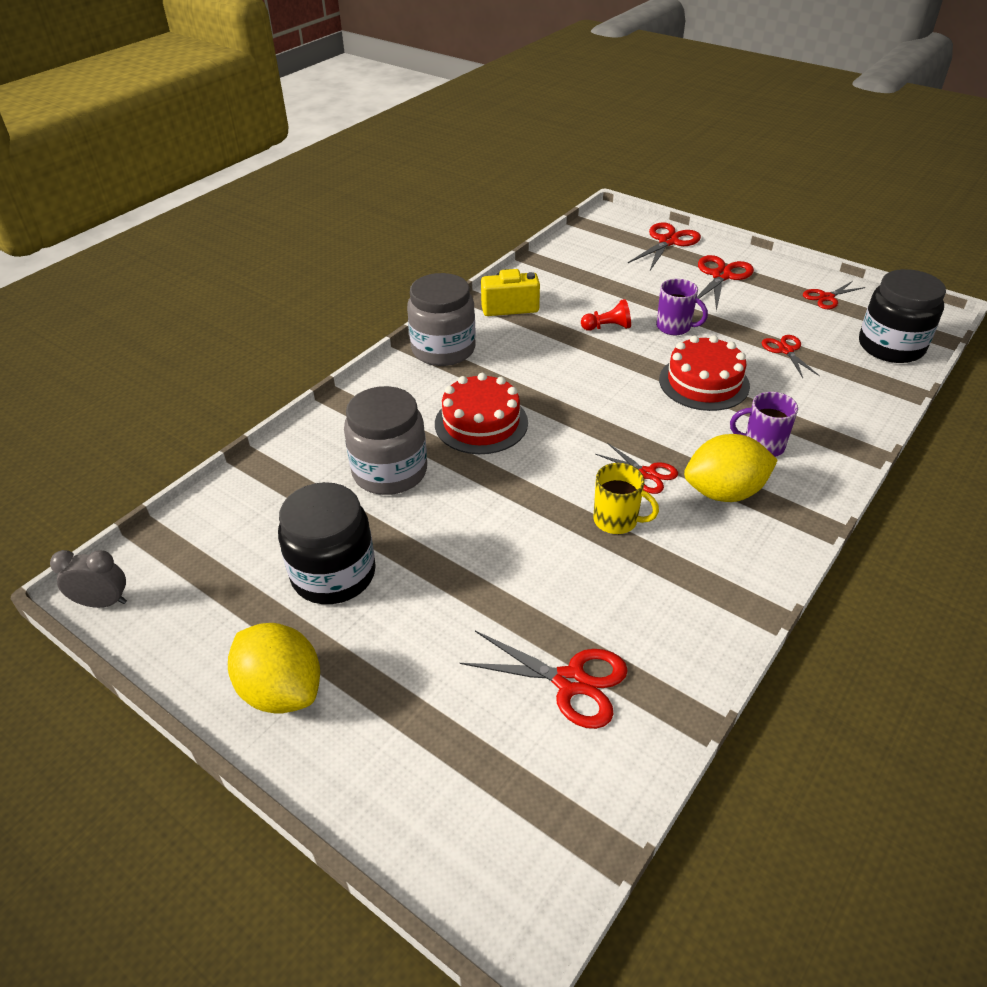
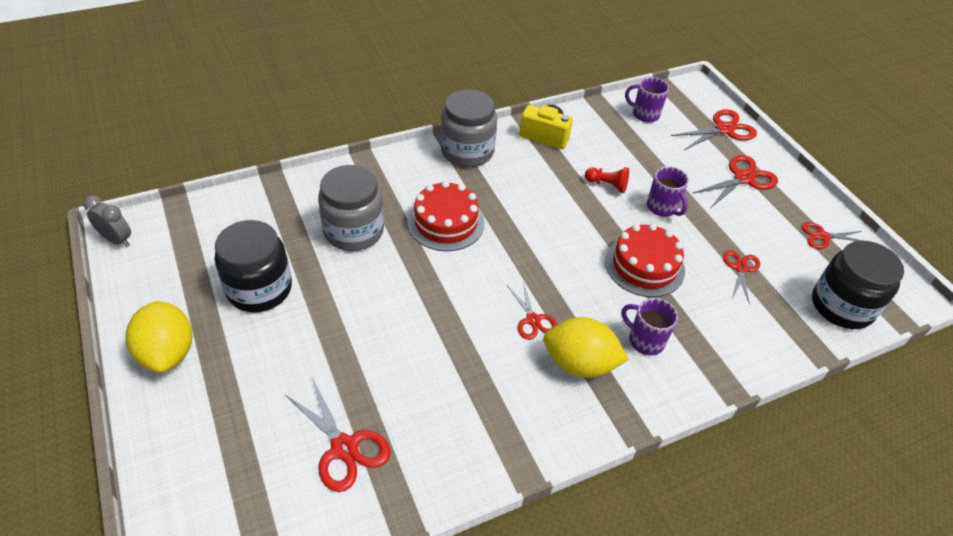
camera: 25 degrees right, 5 degrees up
(586, 254) = (644, 114): none -> purple mug
(617, 520) = (478, 345): yellow mug -> none

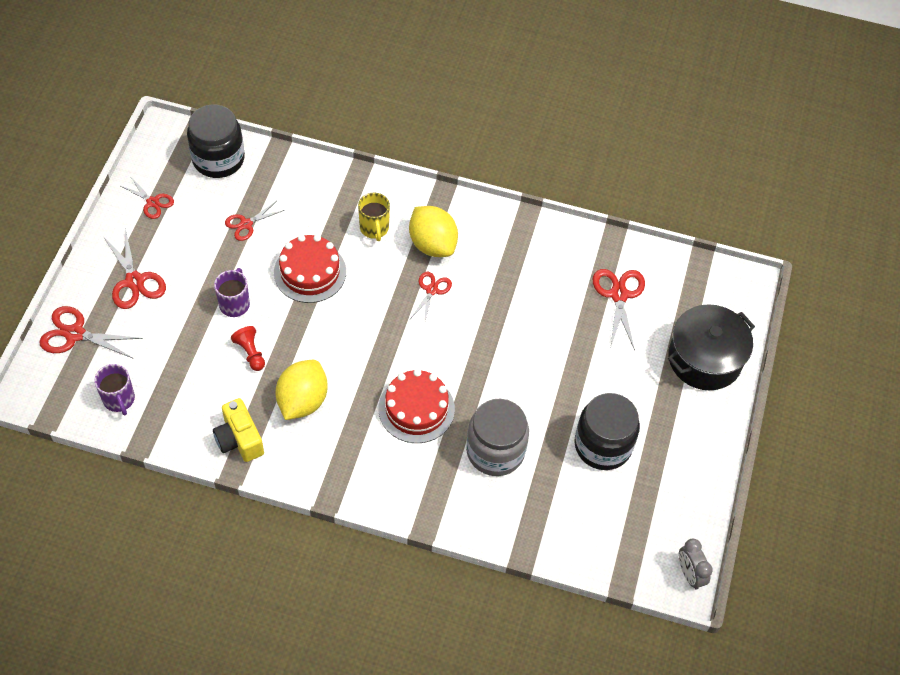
camera: 140 degrees left, 10 degrees up
(168, 353) = (695, 434): yellow lemon -> yellow lemon (302, 401)
(195, 440) = (704, 359): none -> black pot
(467, 151) = (327, 471): grey jar -> none
(645, 340) = (374, 228): purple mug -> yellow mug
(743, 178) = (134, 281): red scissors -> red scissors turned 120 degrees counterclockwise

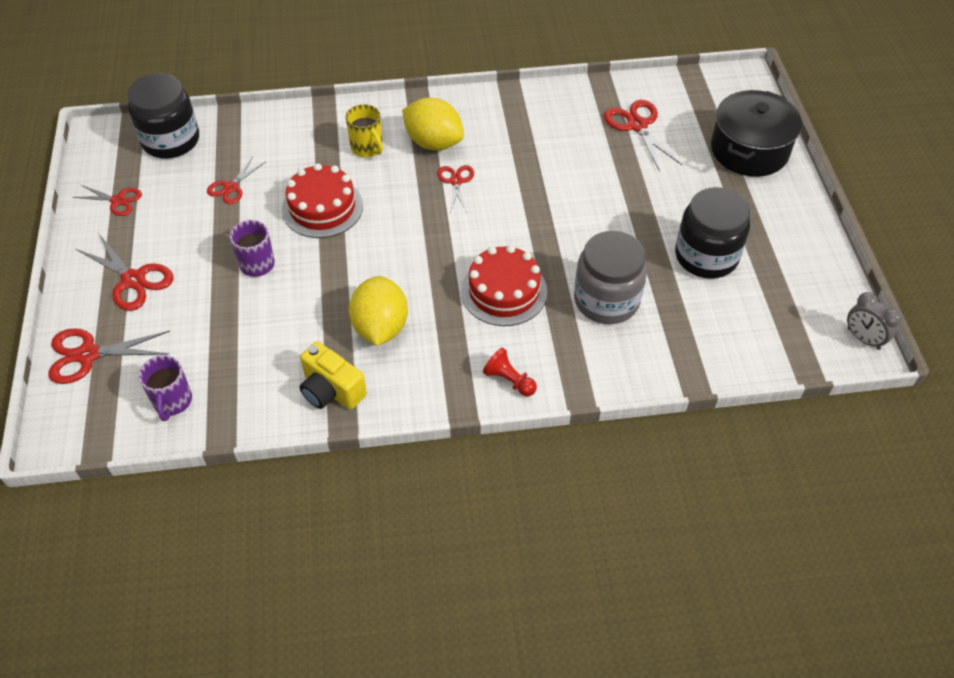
camera: 20 degrees left, 5 degrees down
(119, 400) = (172, 402): purple mug -> purple mug turned 45 degrees clockwise
(250, 353) = (299, 302): red pawn -> red pawn (509, 380)

